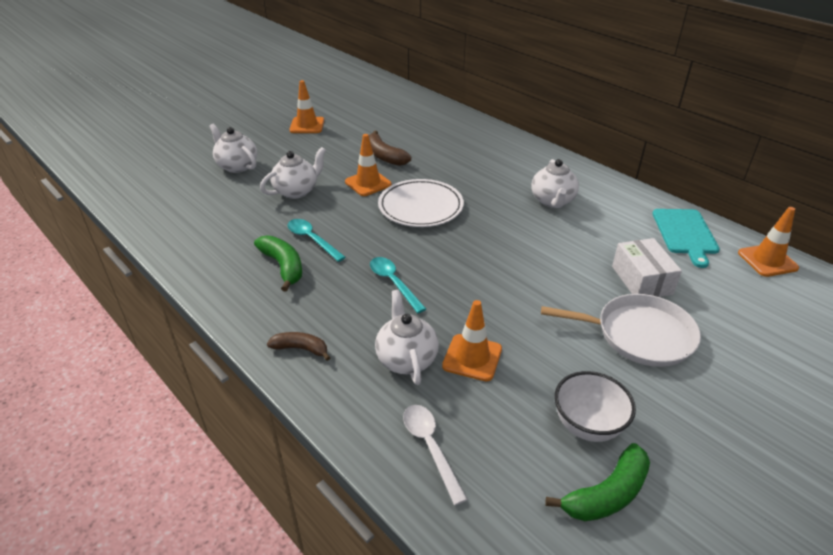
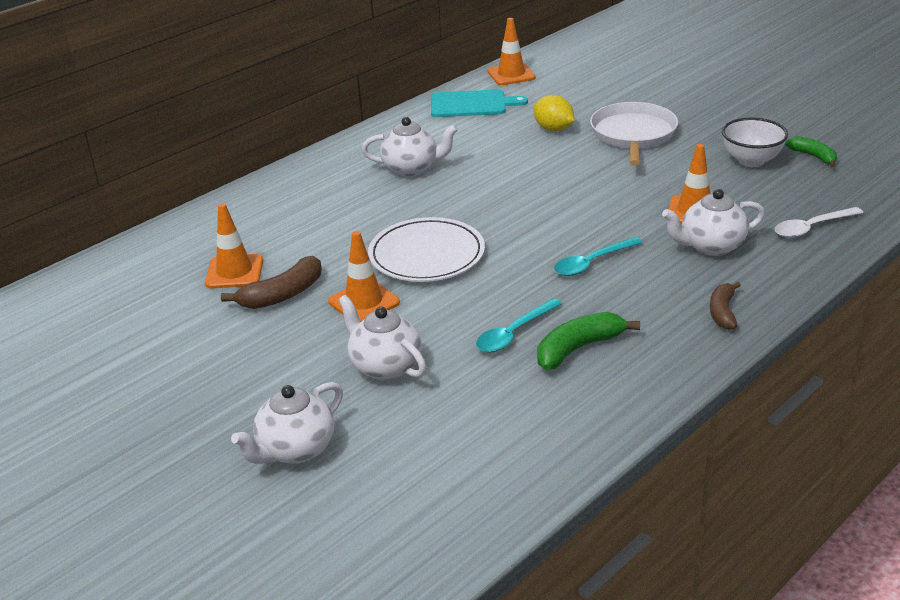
camera: 90 degrees left, 5 degrees down
(307, 125) = (149, 390): orange traffic cone -> orange traffic cone (234, 272)
(607, 494) = (813, 156): green banana -> green banana, size x0.67
(641, 280) = (553, 129): white box -> yellow lemon

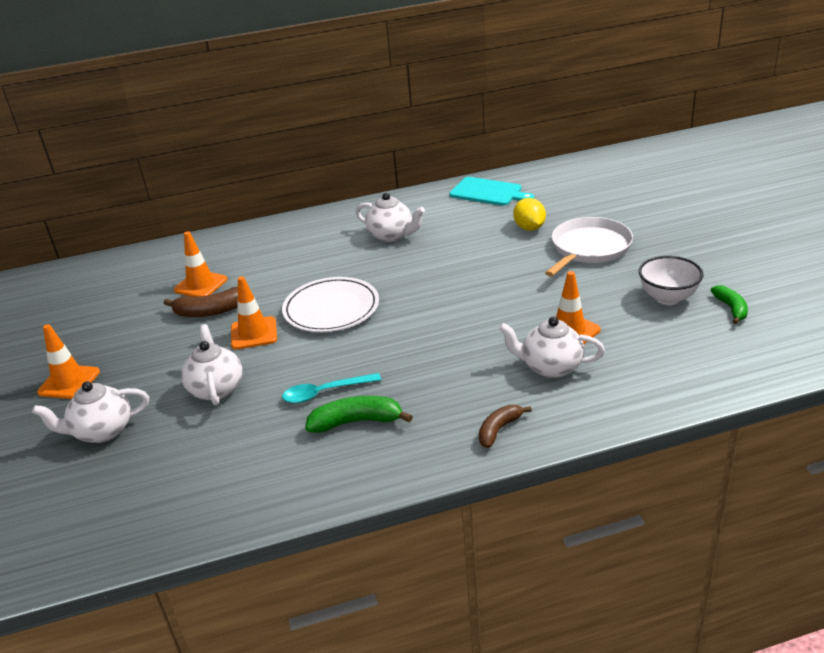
camera: 30 degrees right, 0 degrees up
(511, 75) = (544, 173): orange traffic cone -> orange traffic cone (69, 382)
(592, 263) = (441, 352): turquoise spoon -> none
(811, 228) = (658, 376): white spoon -> none

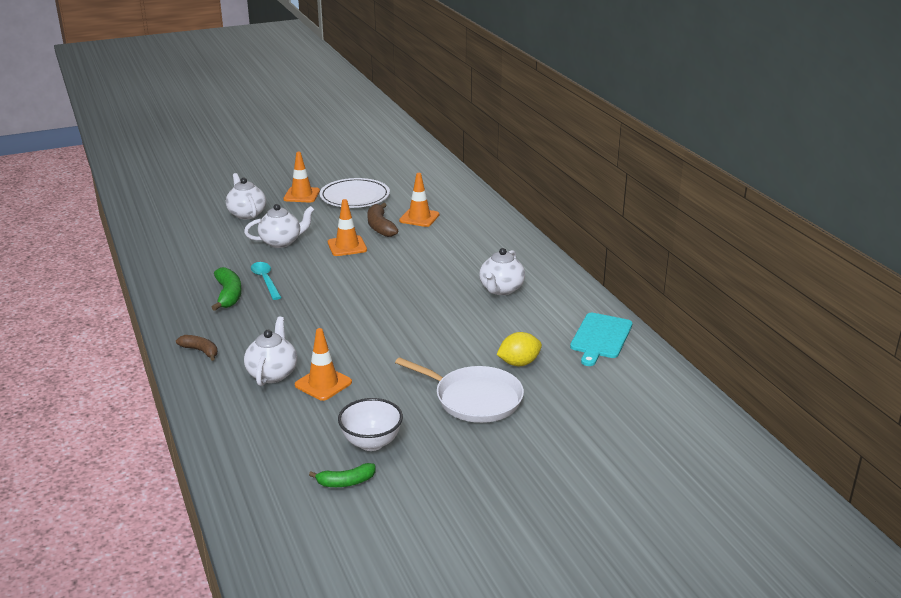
camera: 80 degrees right, 5 degrees down
(331, 309) = (377, 272): white plate -> white plate (355, 197)

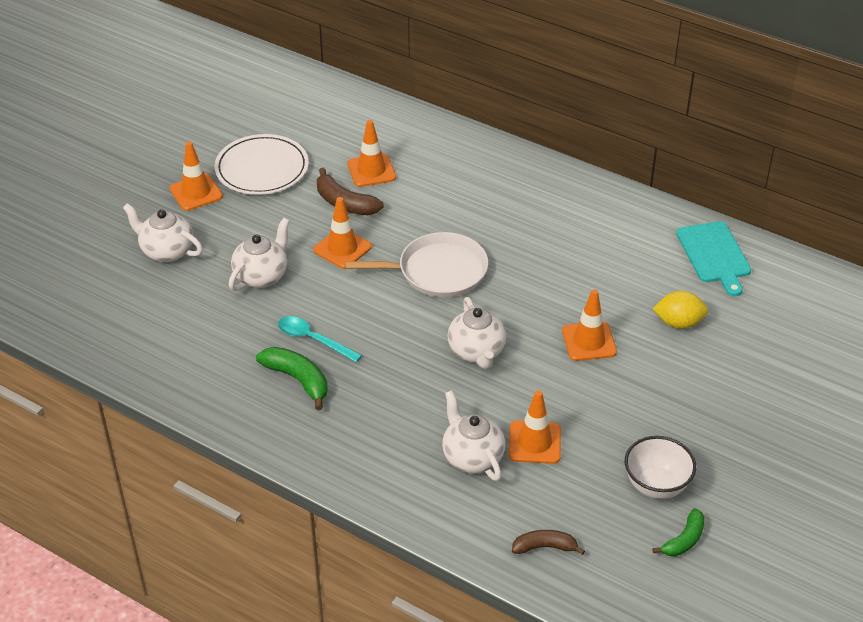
camera: 35 degrees left, 15 degrees up
(200, 351) = (363, 468): brown banana -> brown banana (544, 547)
(438, 348) = (589, 341): none -> orange traffic cone
(474, 399) = (686, 386): white pan -> white pan (437, 271)
(501, 289) = (564, 236): white teapot -> white teapot (477, 352)
(519, 363) = (678, 323): yellow lemon -> yellow lemon turned 60 degrees clockwise

